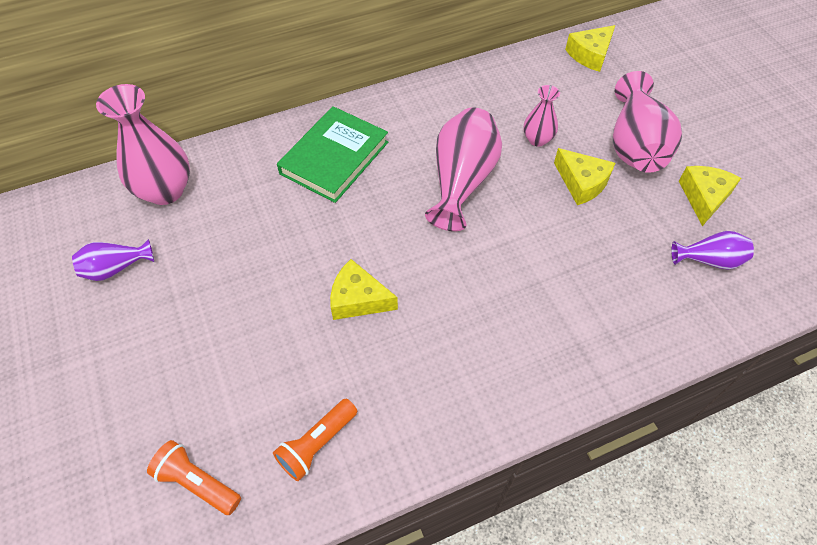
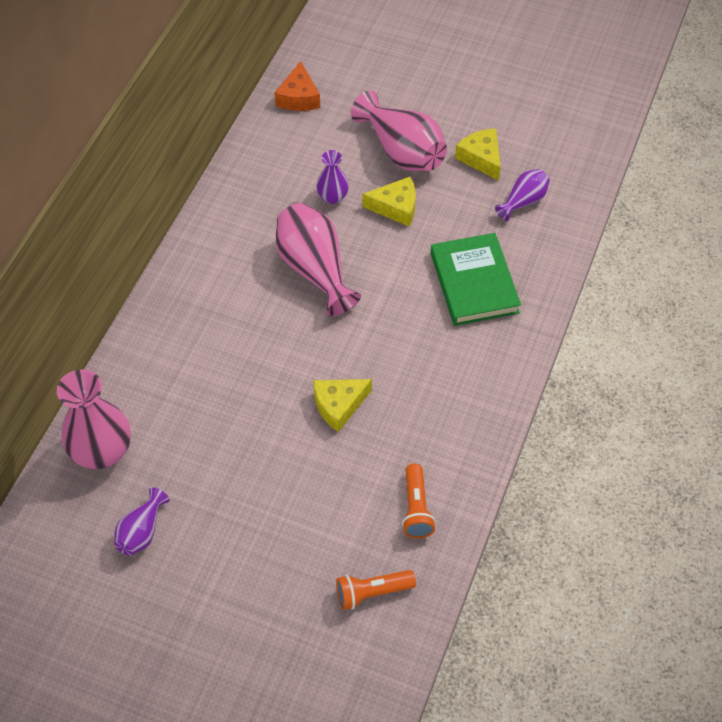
camera: 45 degrees left, 0 degrees up
(334, 158) = (202, 324): green book -> green book (474, 283)
(537, 139) = (332, 197): pink vase -> purple vase
(590, 54) = (298, 97): yellow cheese -> orange cheese

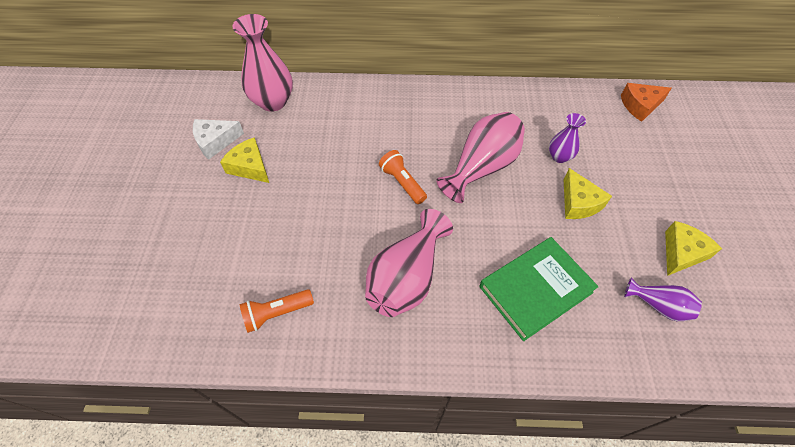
camera: 70 degrees right, 0 degrees up
(142, 532) = (215, 141): purple vase -> white cheese
(339, 405) = (359, 224): yellow cheese -> yellow cheese (250, 167)
(372, 592) = (188, 303): orange flashlight -> orange flashlight (402, 183)
(402, 151) = (641, 189): pink vase -> pink vase (406, 278)

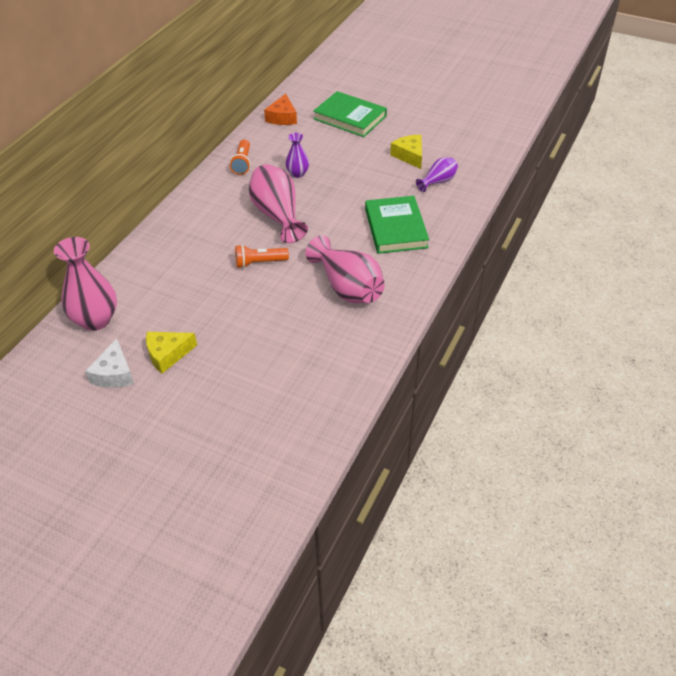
camera: 65 degrees left, 10 degrees down
(276, 313) = (332, 369): orange flashlight -> orange flashlight (242, 163)
(578, 203) = (343, 181): yellow cheese -> none
(697, 163) = (350, 117): none -> green book

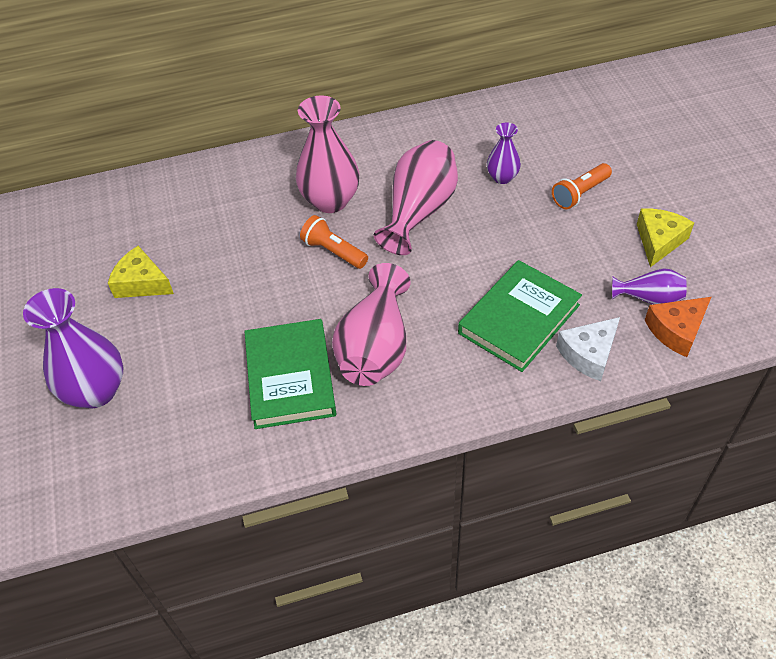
camera: 50 degrees right, 5 degrees up
(95, 320) = (138, 202): pink vase -> pink vase (330, 200)
(114, 373) = (85, 266): white cheese -> white cheese (588, 354)
(226, 420) = (96, 391): none -> purple vase
(242, 163) = (463, 128): orange flashlight -> orange flashlight (580, 194)
(282, 117) = (574, 100): orange cheese -> orange cheese (676, 330)
(350, 117) = (651, 146): green book -> green book (290, 377)

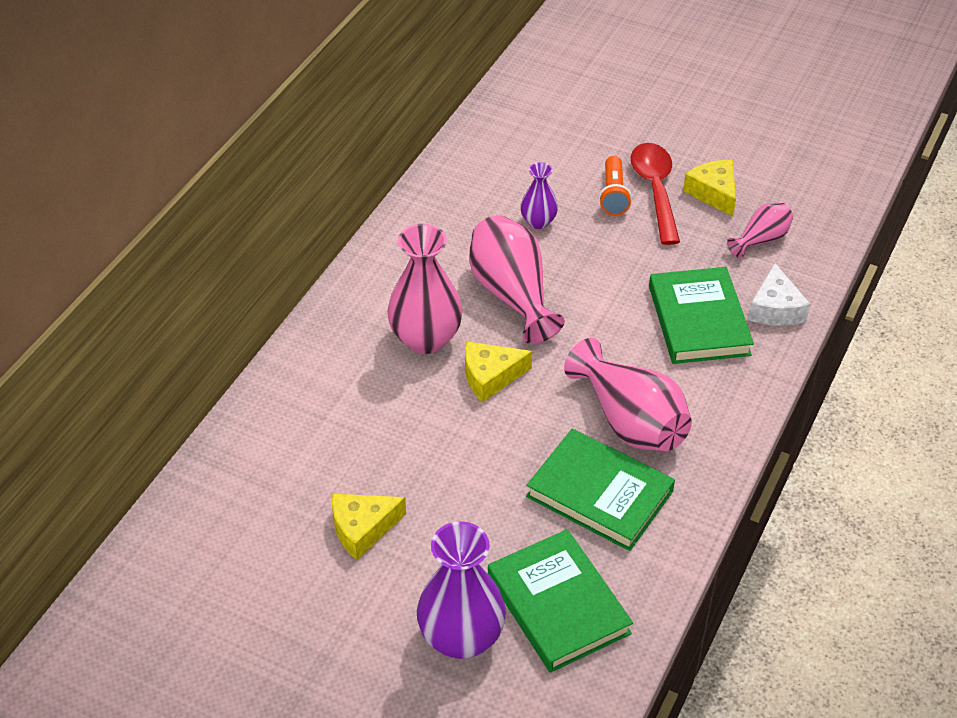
camera: 50 degrees left, 5 degrees down
(169, 422) = (558, 605): none -> green book
(333, 251) = (490, 376): orange flashlight -> yellow cheese
(616, 210) = (655, 190): none -> red spoon
(649, 298) = (761, 240): purple vase -> pink vase
(676, 330) = (806, 249): orange cheese -> none

